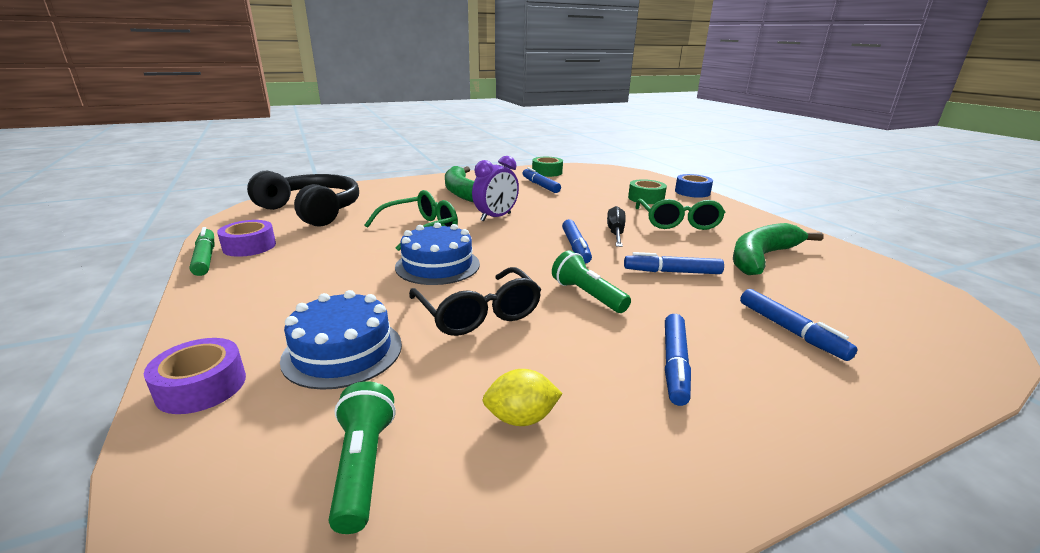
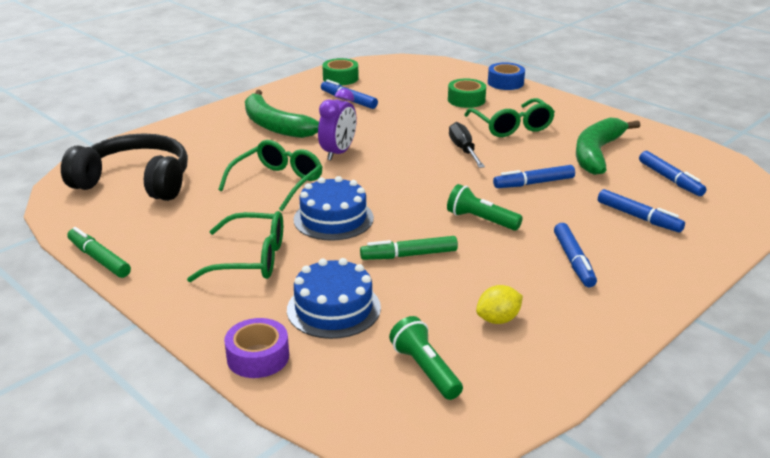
camera: 20 degrees left, 5 degrees up
(249, 246) = (126, 237): purple tape -> none
(324, 284) = (251, 259): none -> green glasses
(479, 314) = (409, 255): black glasses -> green marker
(575, 247) = (439, 174): blue marker -> blue marker (670, 179)

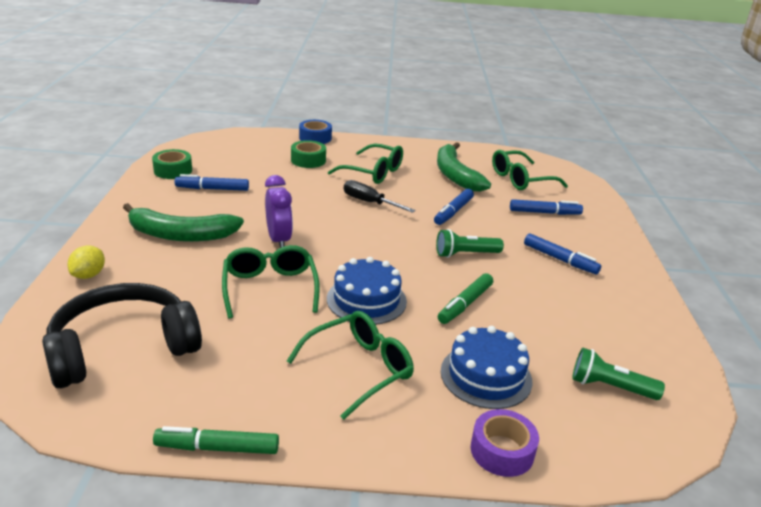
camera: 45 degrees left, 0 degrees up
(498, 319) = (588, 324): yellow lemon -> yellow lemon (89, 275)
(670, 179) = (520, 179): blue marker -> green glasses

